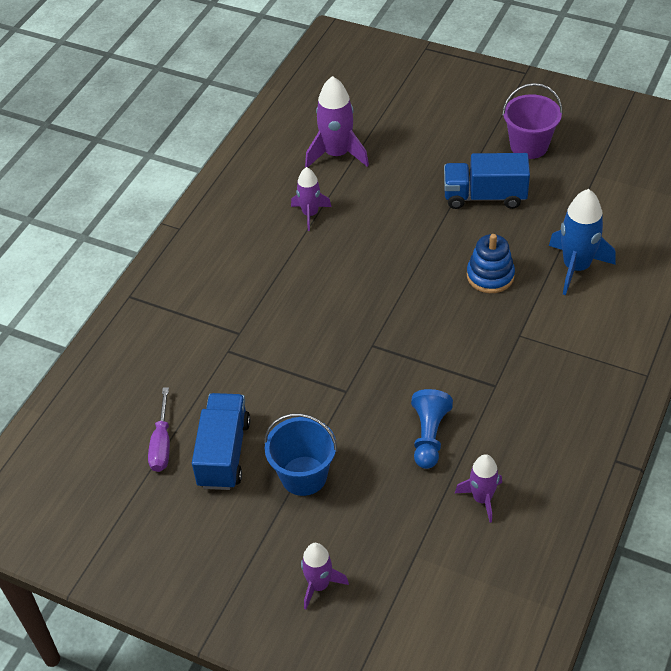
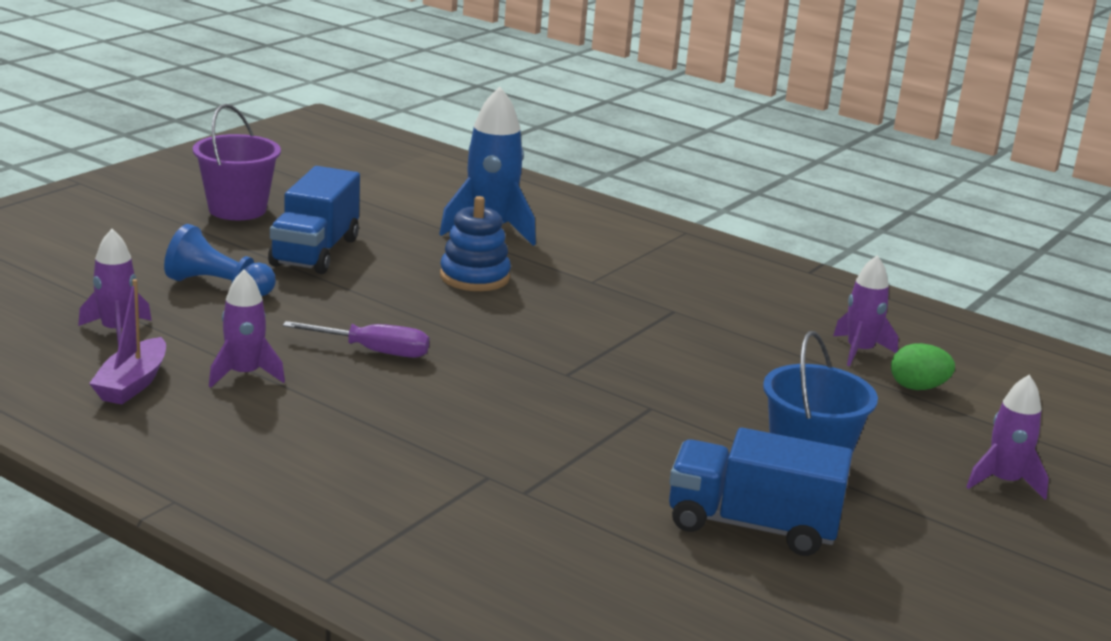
camera: 85 degrees left, 25 degrees down
(162, 444) = (719, 584): purple screwdriver -> purple screwdriver (374, 351)
(282, 179) = (132, 384): none -> purple boat
(337, 154) = (116, 331): purple rocket -> purple rocket, size x0.62
(429, 436) = (751, 365): blue pawn -> blue pawn (218, 286)
(438, 535) = (917, 387): none -> green egg

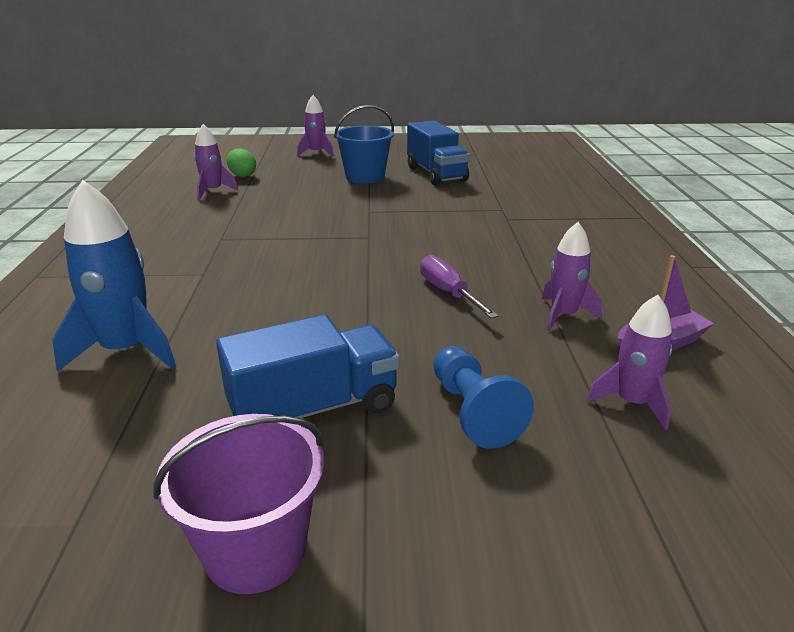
camera: 125 degrees left, 5 degrees up
(474, 277) = (260, 312): blue stacking toy -> none

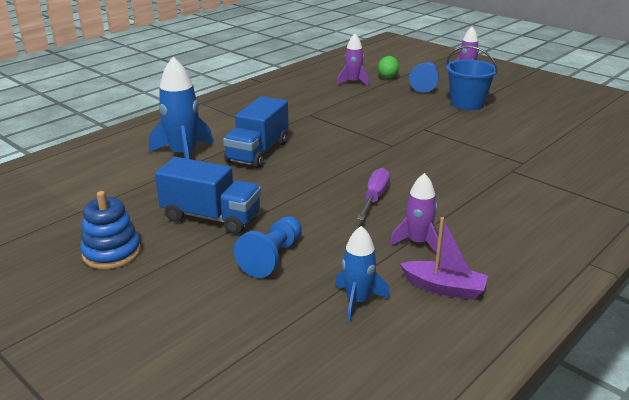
camera: 45 degrees right, 0 degrees up
(255, 550) = (112, 253): purple bucket -> blue stacking toy
(295, 172) = (425, 85): none -> blue pawn
(436, 174) = (526, 119): blue truck -> blue truck (258, 152)
(632, 403) = (357, 301): purple rocket -> blue rocket

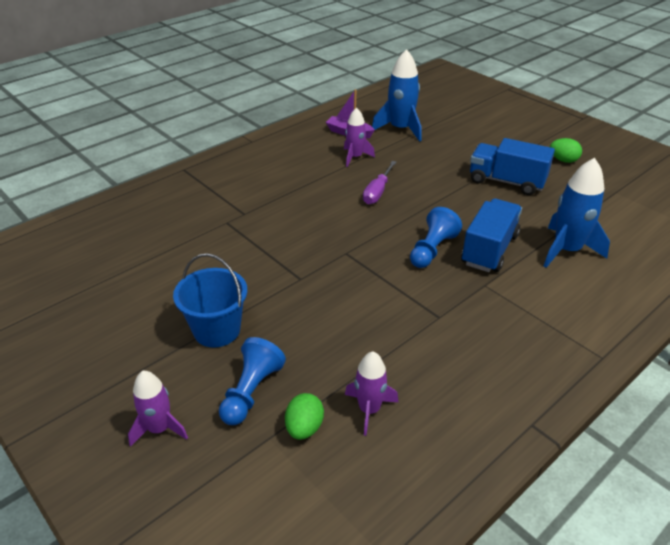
camera: 175 degrees left, 10 degrees up
(112, 253) = (563, 160): blue stacking toy -> green egg
(272, 257) = (453, 153): blue pawn -> blue pawn (432, 250)
(357, 301) = (400, 129): blue rocket -> blue rocket, size x1.61

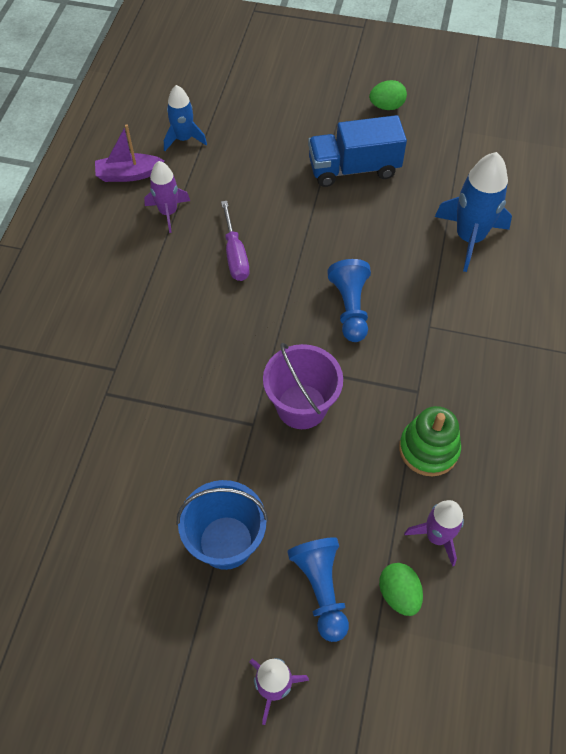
camera: 35 degrees left, 20 degrees up
(343, 285) = (301, 406): none -> purple bucket
(400, 129) = (184, 139): blue rocket -> blue rocket, size x0.62
(415, 354) = (428, 449): none -> green stacking toy
(489, 250) = (402, 277): blue truck -> none

